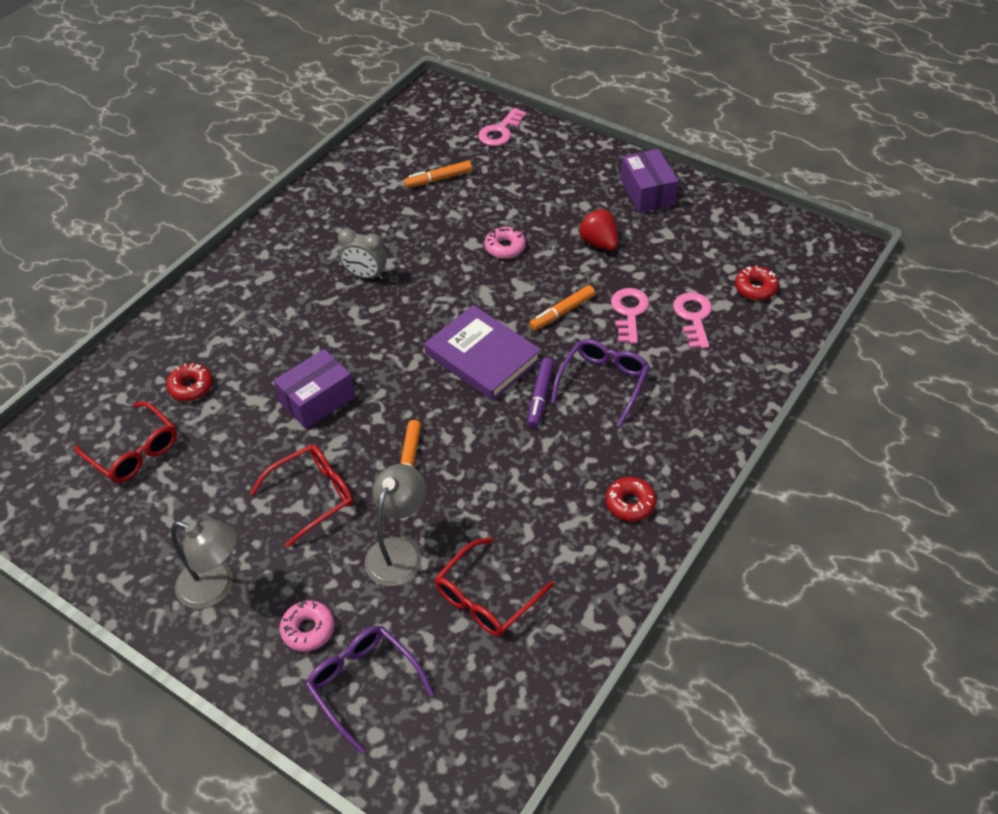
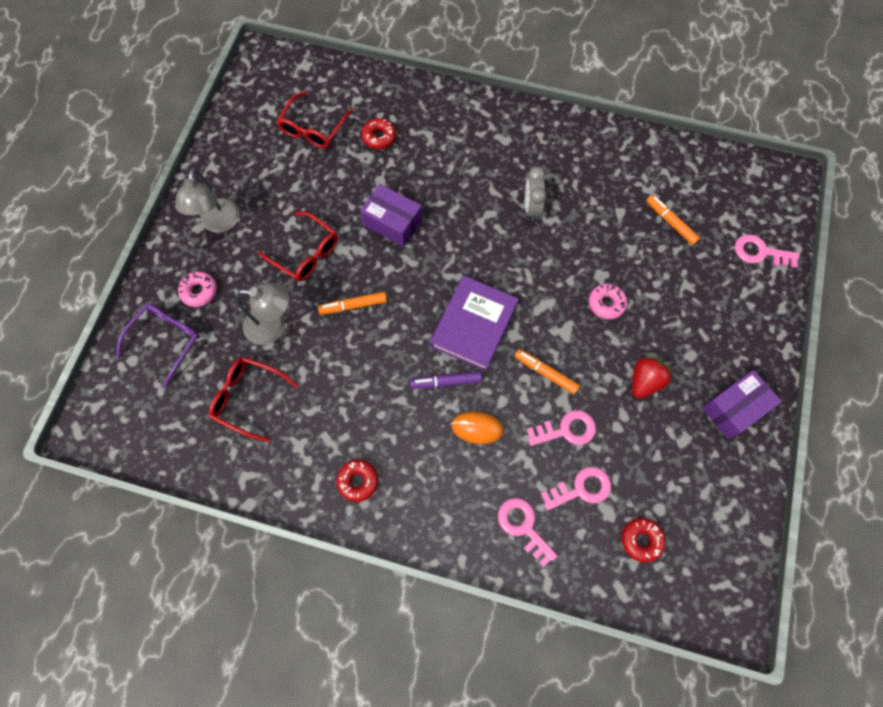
camera: 70 degrees right, 20 degrees up
(603, 382) = (477, 428): purple glasses -> orange mouse
(720, 371) = (523, 526): none -> pink key

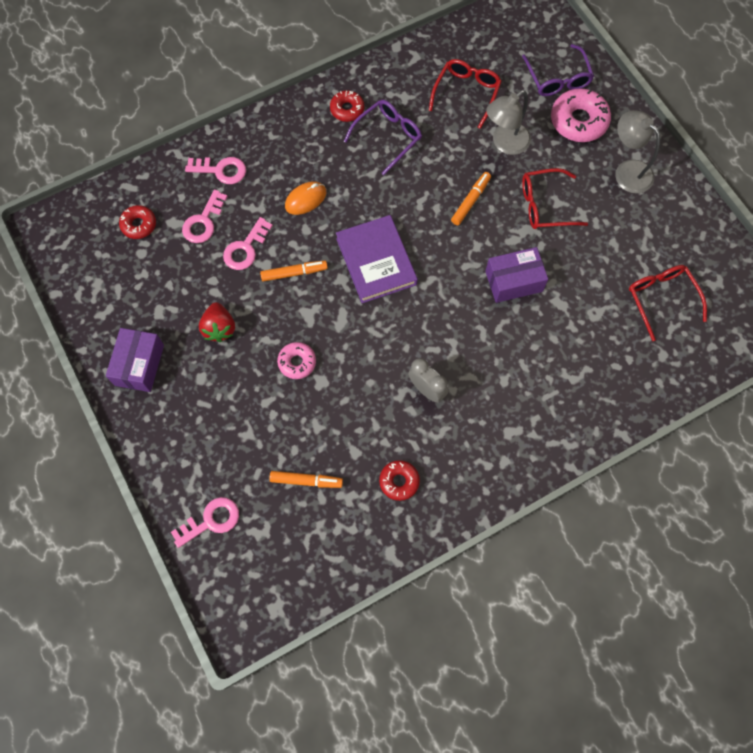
camera: 135 degrees right, 0 degrees up
(199, 291) = (578, 121): pink donut -> pink donut, size x1.70
(248, 398) = (466, 93): red glasses -> red glasses turned 45 degrees counterclockwise
(353, 420) = (388, 137): none -> purple glasses
(379, 137) = (606, 339): red donut -> red donut (399, 481)
(446, 382) = (355, 209): purple marker -> none

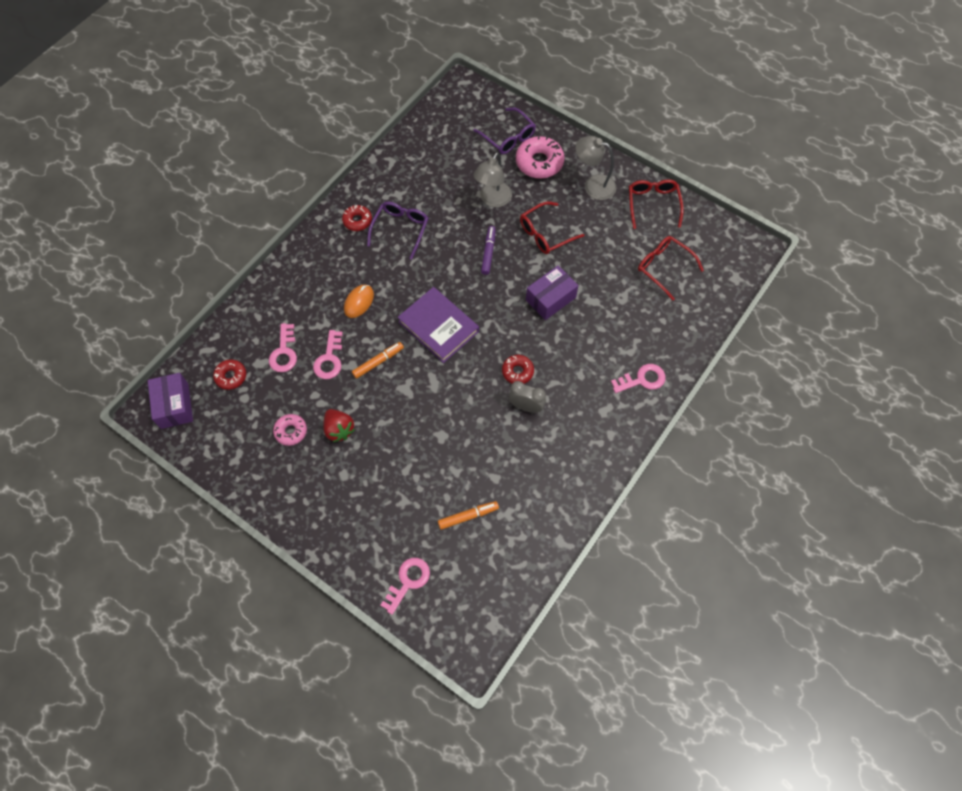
camera: 25 degrees left, 5 degrees down
(139, 365) = (287, 486): purple box -> purple box (174, 406)
(221, 170) = (278, 306): pink key -> pink key (642, 379)
(297, 362) = (415, 429): pink donut -> pink donut (291, 431)
(399, 481) = (540, 484): red donut -> red donut (517, 371)
(466, 93) = (444, 174): red glasses -> red glasses (653, 204)
(470, 201) = (488, 252): orange marker -> purple marker

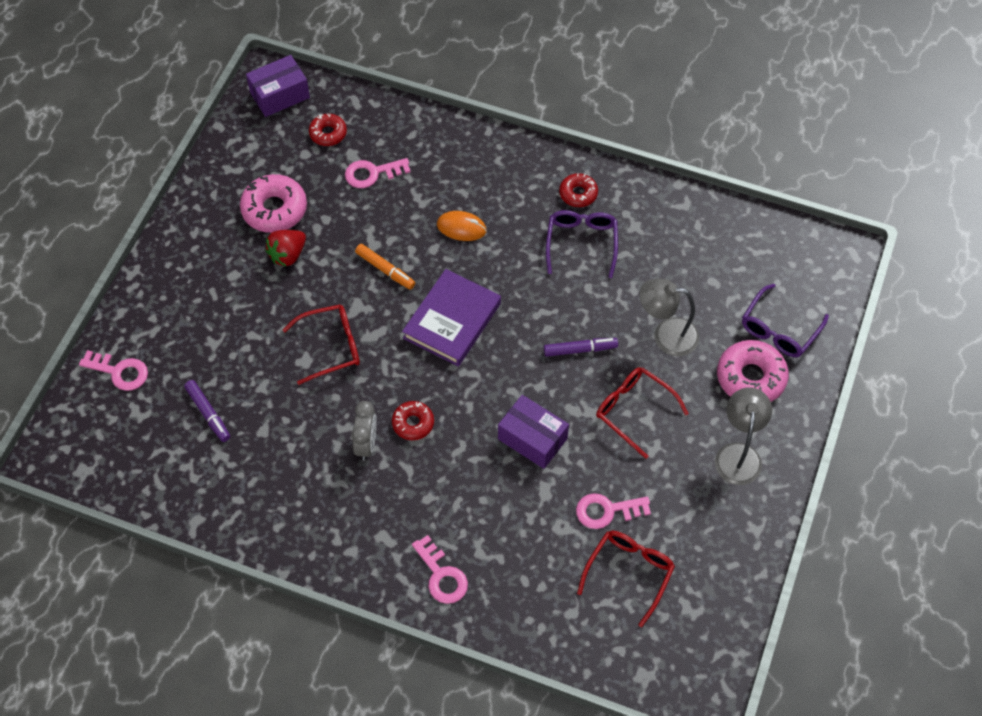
camera: 75 degrees right, 5 degrees down
(291, 431) = (274, 209): pink donut -> pink donut, size x1.70
(329, 359) = (375, 220): pink key -> pink key (606, 511)
(400, 229) = (581, 243): purple glasses -> purple glasses turned 90 degrees counterclockwise
(468, 516) = (208, 413): orange marker -> purple marker
(653, 204) = (734, 540): red glasses -> red glasses (331, 347)

